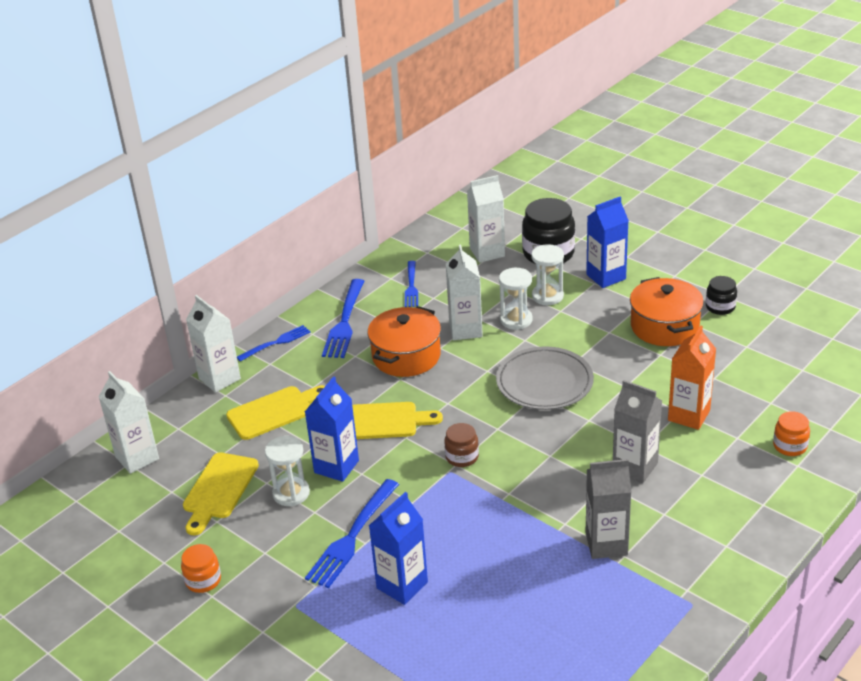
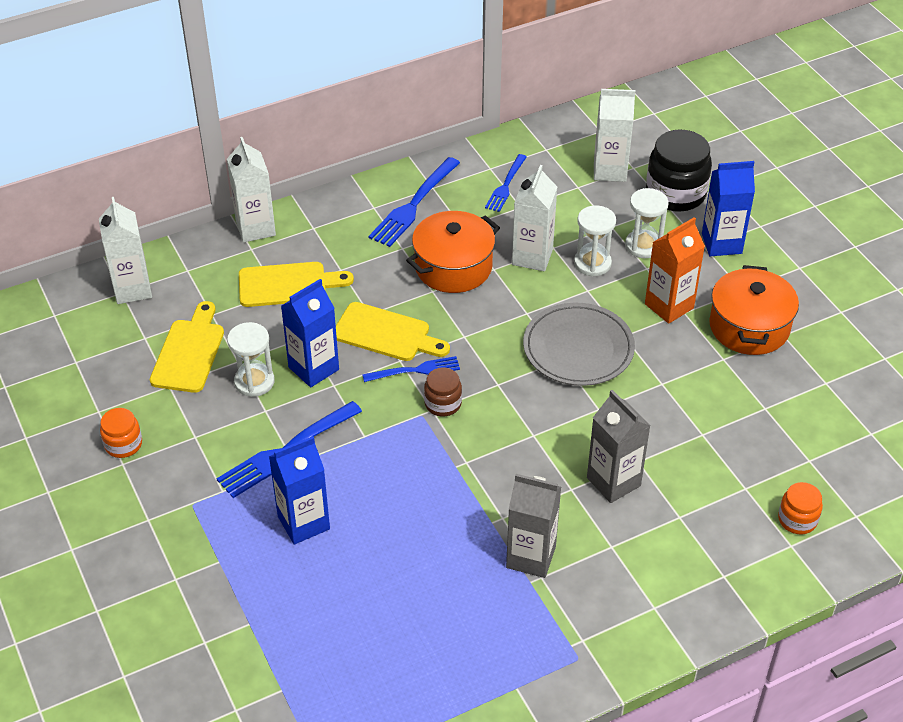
camera: 20 degrees right, 10 degrees up
(219, 489) = (189, 352): yellow cutting board -> yellow cutting board turned 150 degrees clockwise
(276, 343) = (332, 206): blue fork -> blue fork (415, 370)
(689, 415) = (709, 443): orange carton -> orange carton (669, 306)
(720, 307) = (827, 324): black jar -> none

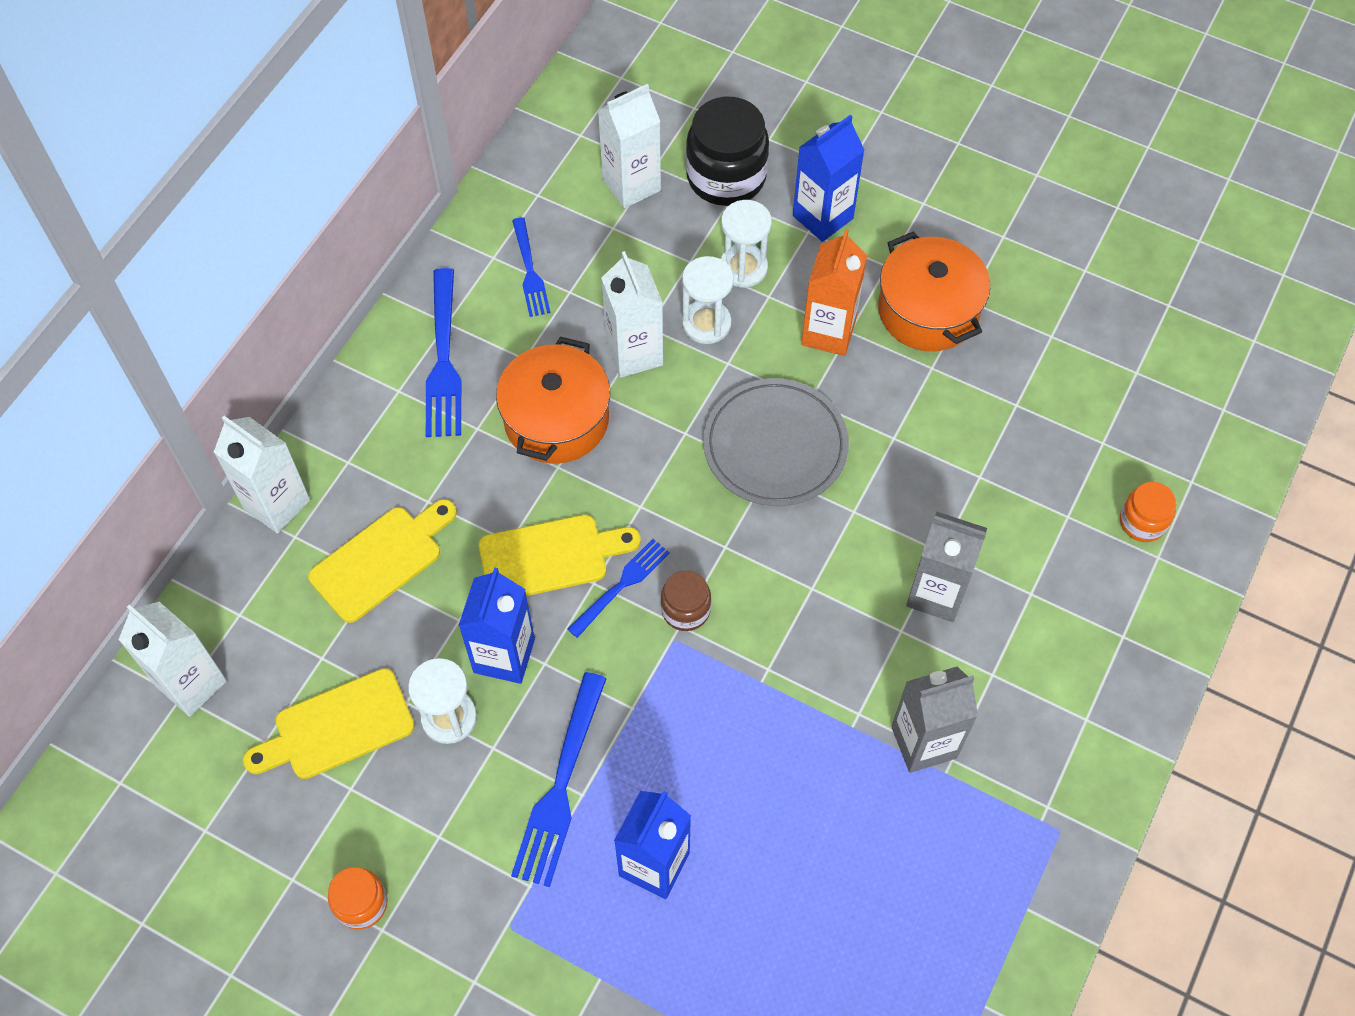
camera: 35 degrees left, 15 degrees up
(189, 352) = (337, 727): yellow cutting board -> yellow cutting board turned 90 degrees counterclockwise

